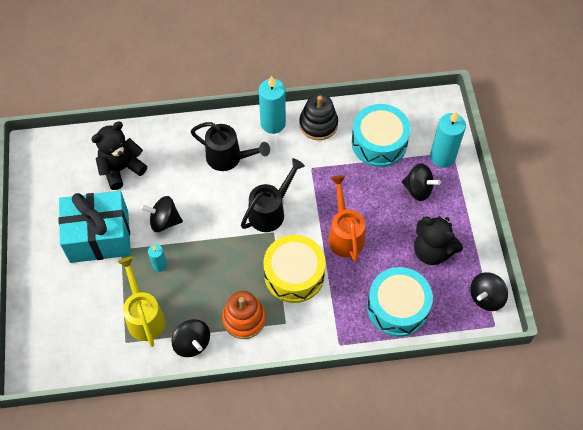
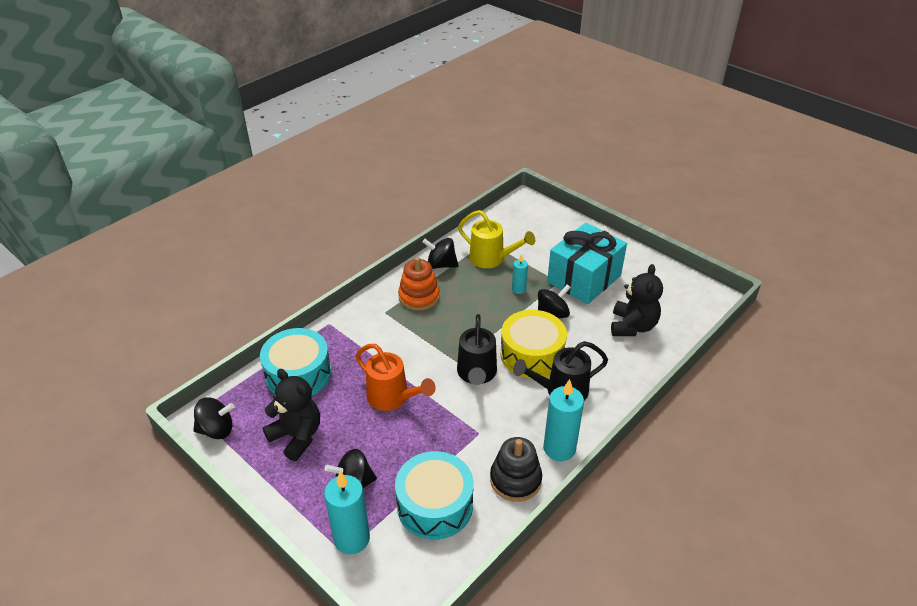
camera: 140 degrees right, 20 degrees down
(294, 274) = (408, 344): yellow drum -> yellow drum (532, 354)
(432, 251) = (297, 436): black teddy bear -> black teddy bear turned 45 degrees clockwise
(486, 297) = (217, 430): black spinning top -> black spinning top turned 75 degrees clockwise

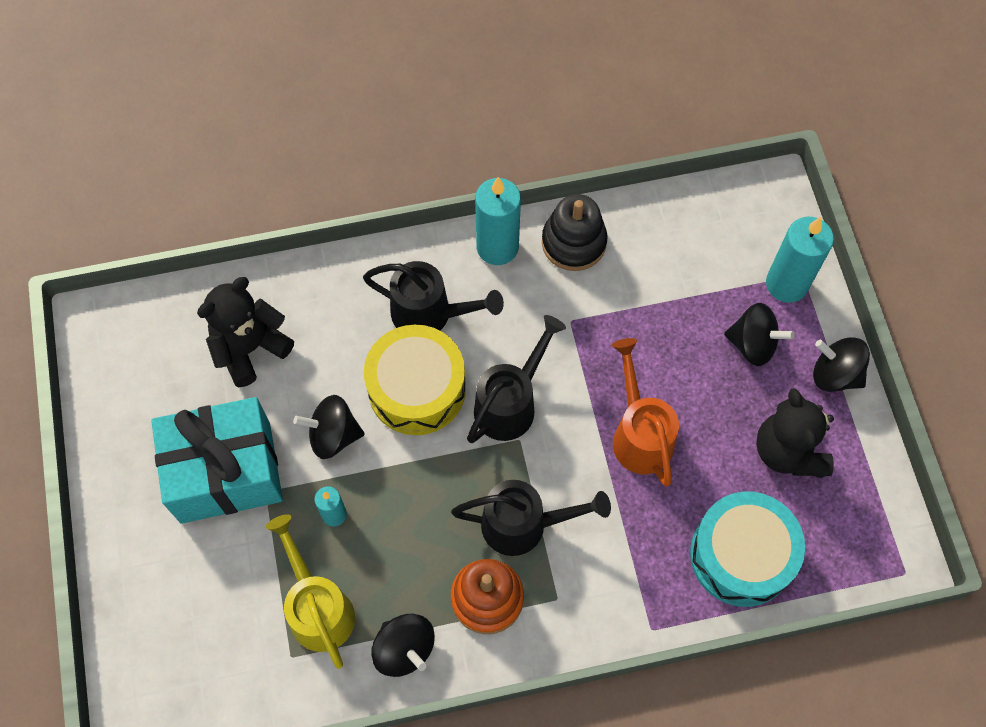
camera: 145 degrees left, 25 degrees up
(217, 430) = (885, 525): black spinning top -> black spinning top (835, 374)
(424, 329) = (523, 525): none -> black watering can
(435, 505) = (678, 267): turquoise drum -> none

